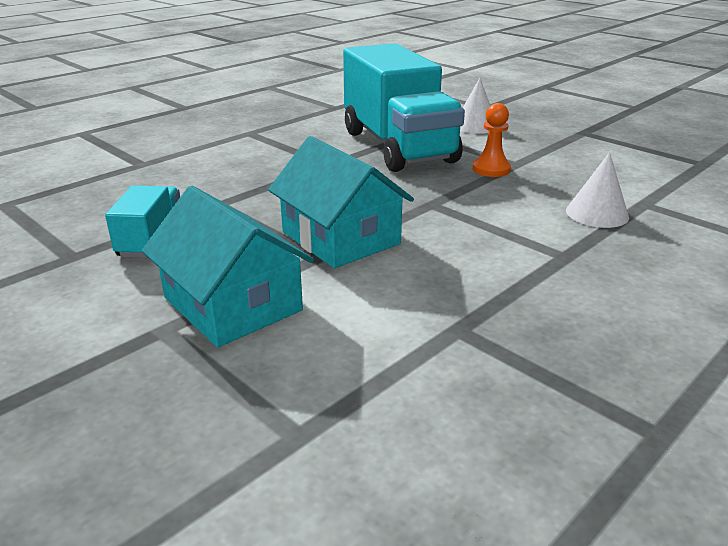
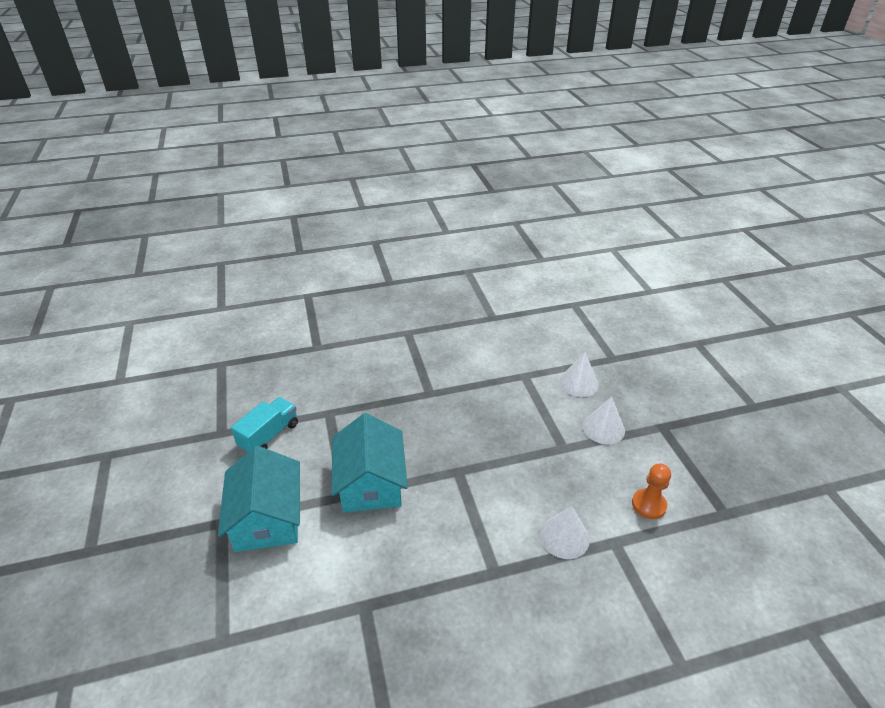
camera: 30 degrees right, 10 degrees up
(398, 146) = (494, 389): turquoise truck -> none
(491, 169) = (537, 447): orange pawn -> orange pawn (648, 505)
(535, 144) = (603, 428): none -> white cone

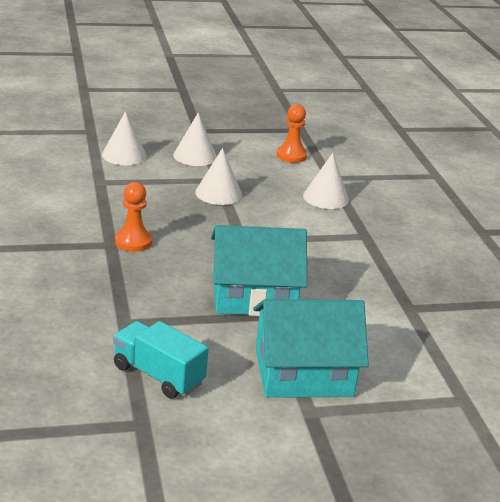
camera: 90 degrees left, 10 degrees down
(436, 405) = (133, 242): none -> orange pawn
(536, 450) = (218, 193): none -> white cone

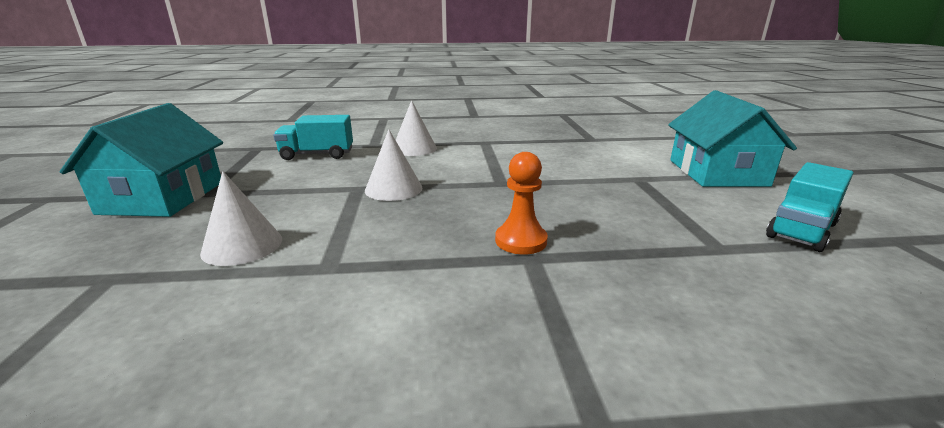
camera: 80 degrees left, 5 degrees down
(195, 156) = (284, 197): white cone -> none
(253, 295) = (609, 183): turquoise house -> turquoise house (163, 197)
(291, 155) = (317, 155): orange pawn -> turquoise truck

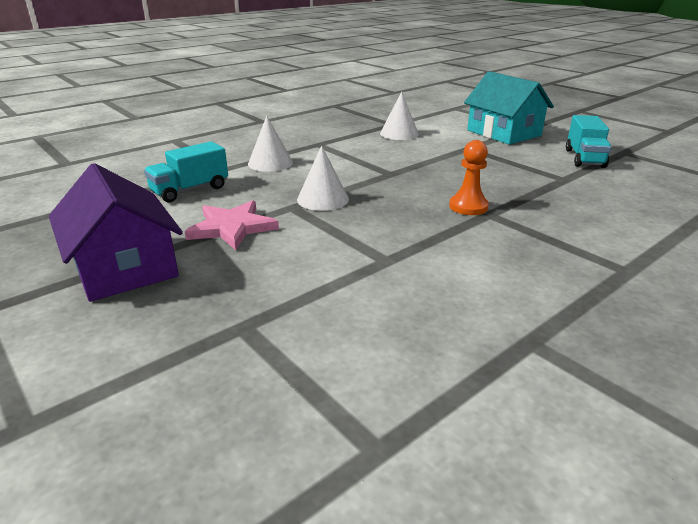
camera: 35 degrees left, 5 degrees up
(163, 197) = (124, 267): turquoise house -> purple house
(242, 245) = (296, 271): white cone -> white cone (399, 133)
(281, 191) = (232, 227): none -> pink star

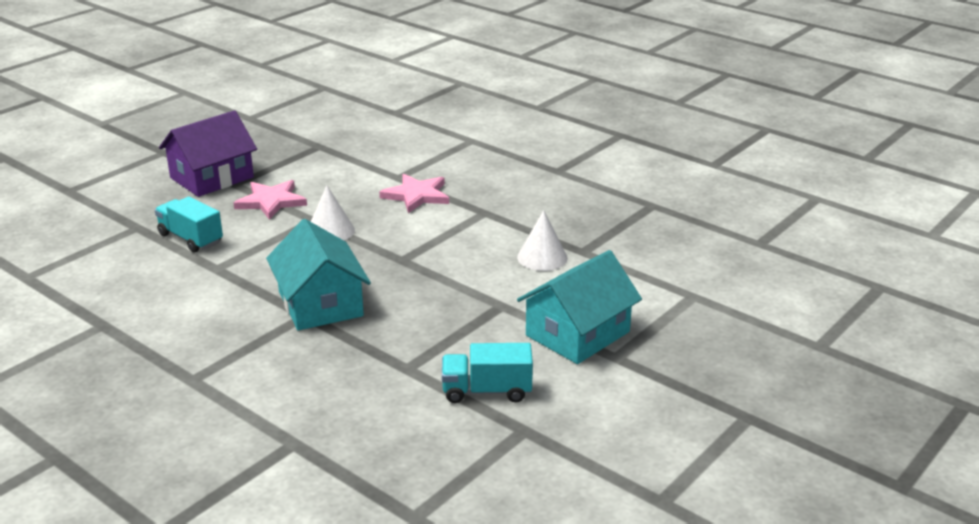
camera: 80 degrees right, 0 degrees up
(190, 190) = (343, 172): turquoise truck -> turquoise truck (191, 239)
(270, 163) = (417, 195): white cone -> pink star
(468, 206) = (320, 304): orange pawn -> turquoise house

